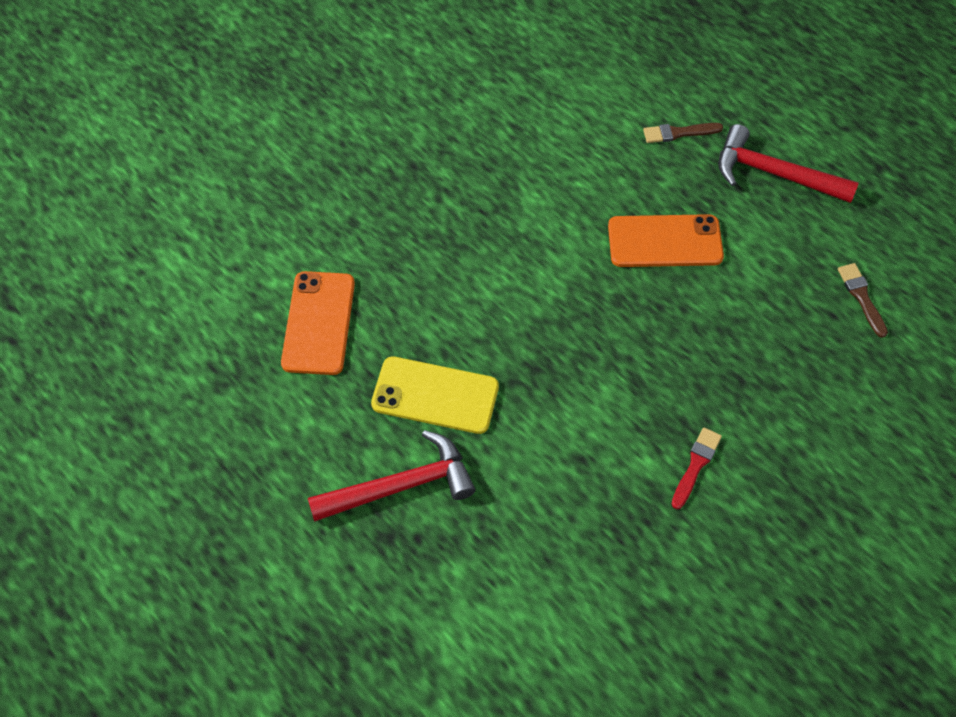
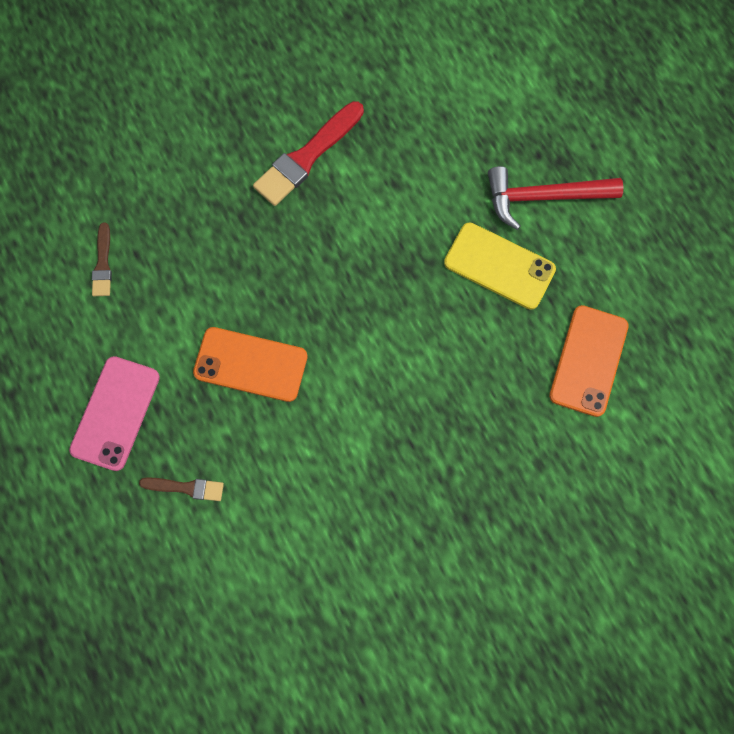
camera: 165 degrees left, 15 degrees up
(696, 465) = (307, 157): red brush -> red brush, size x1.85
(774, 173) = (115, 413): red hammer -> pink phone

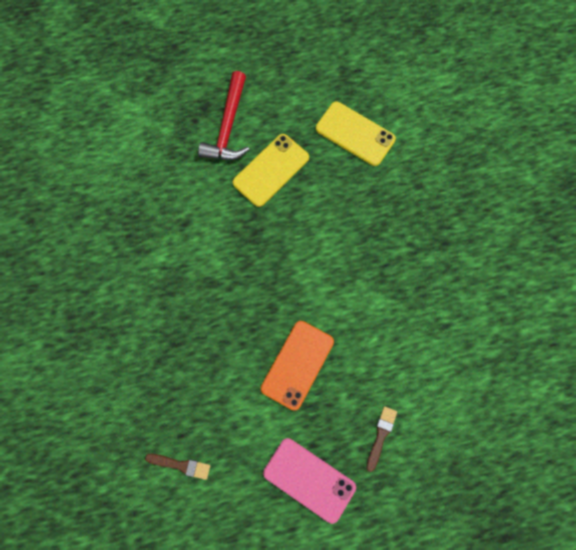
camera: 75 degrees left, 0 degrees up
(307, 157) = (141, 282): red brush -> none
(588, 360) = (355, 134): orange phone -> yellow phone

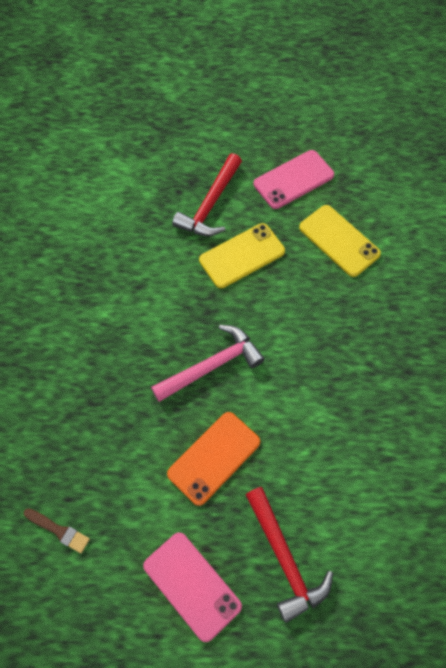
camera: 15 degrees right, 10 degrees down
(272, 281) = (212, 365): none -> pink hammer
(298, 83) = (293, 180): none -> pink phone
(381, 435) = (285, 559): brown brush -> red hammer

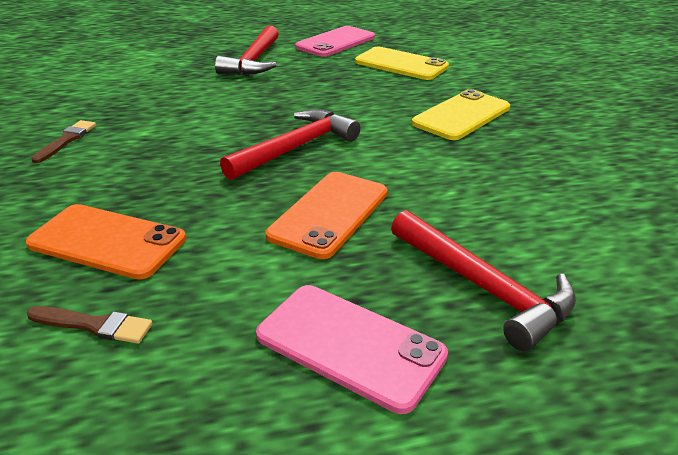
camera: 15 degrees left, 30 degrees down
(48, 313) = (66, 140): none -> brown brush
(70, 452) = (107, 241): none -> orange phone
(212, 365) = (296, 148): pink hammer -> red hammer
(242, 256) = (301, 82): yellow phone -> yellow phone (461, 115)

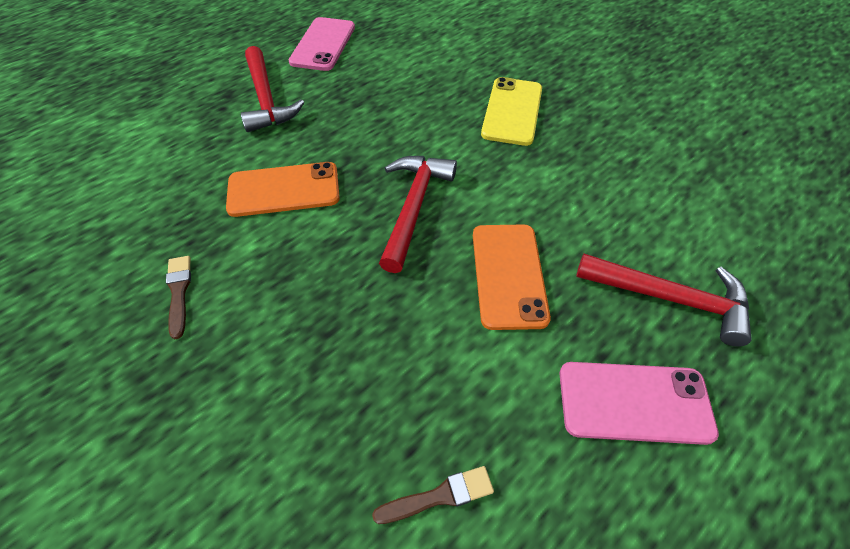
camera: 30 degrees left, 20 degrees up
(107, 241) = (357, 401): orange phone -> orange phone (284, 190)
(401, 64) = (410, 58): yellow phone -> none

